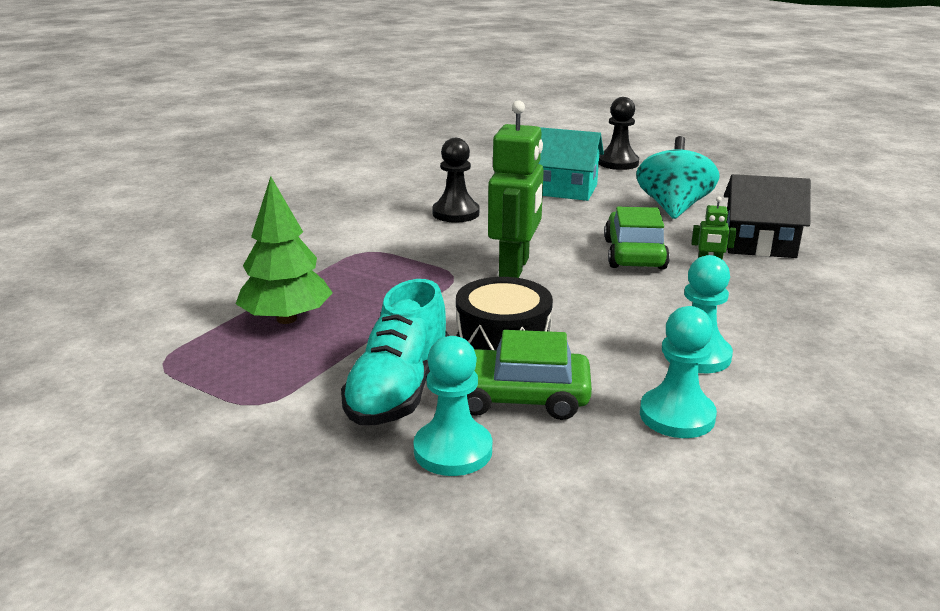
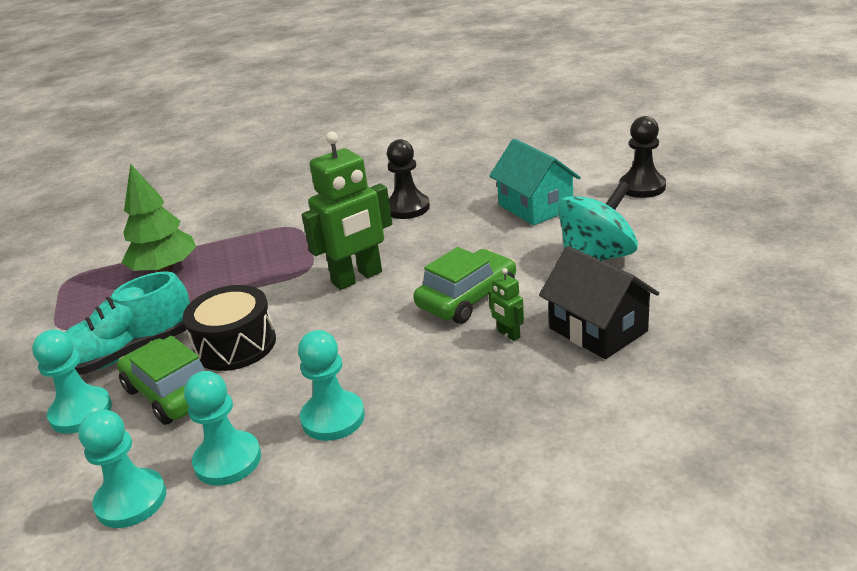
camera: 45 degrees right, 5 degrees up
(657, 480) = (131, 500): none -> turquoise pawn

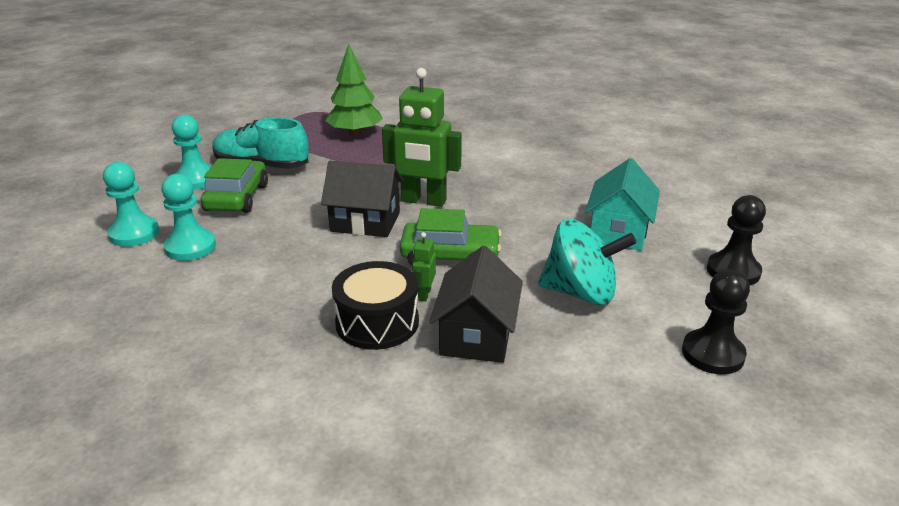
camera: 45 degrees right, 0 degrees up
(235, 345) = (302, 194): black drum -> black drum (377, 322)
(333, 418) = (260, 264): turquoise pawn -> none
(346, 324) = (365, 222): none -> black house
(407, 208) = (538, 178): black pawn -> black pawn (712, 354)

